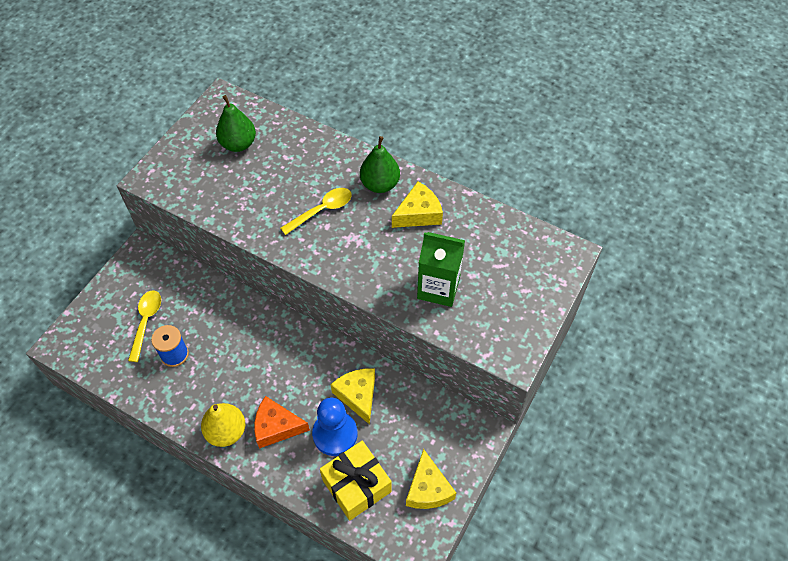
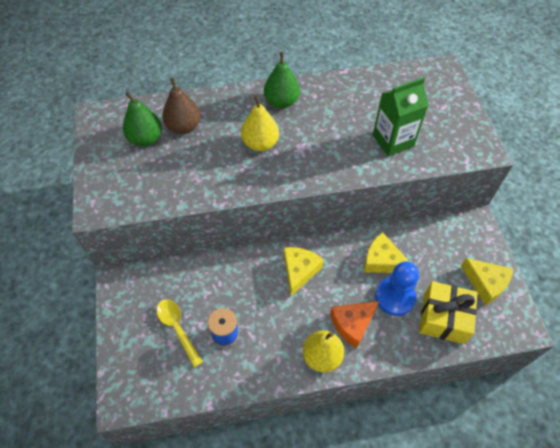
camera: 40 degrees left, 0 degrees up
(277, 153) = (184, 127): none -> brown pear
(322, 210) = (260, 143): yellow spoon -> yellow pear
(418, 214) = (328, 104): yellow cheese -> yellow cheese (299, 271)

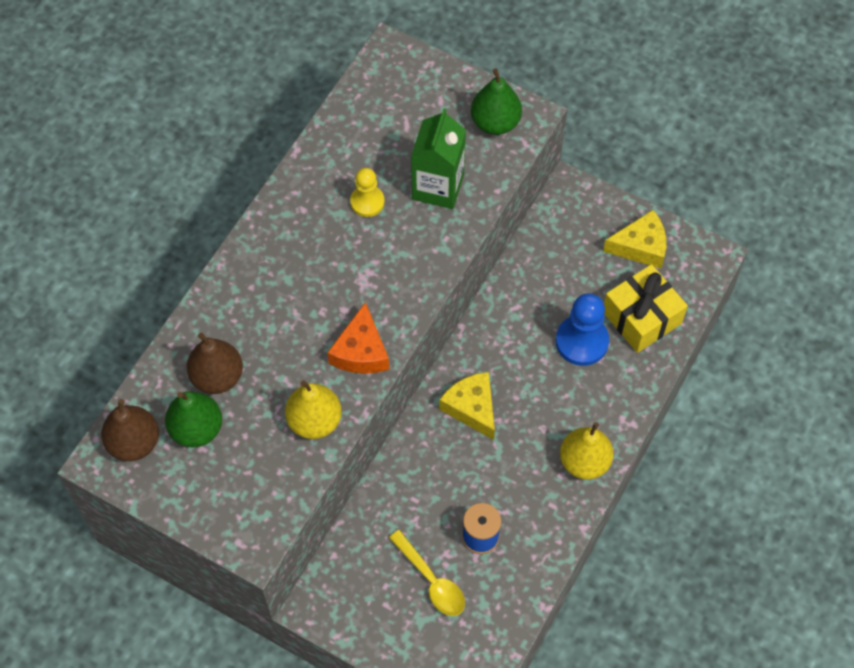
camera: 50 degrees left, 5 degrees up
(116, 120) = (134, 443): none -> brown pear
(177, 328) = (431, 580): yellow spoon -> yellow spoon turned 135 degrees counterclockwise
(260, 143) = (319, 316): yellow pear -> yellow pear (314, 421)
(281, 102) = (279, 249): green pear -> green pear (495, 122)
(348, 118) = (367, 202): none -> yellow pawn
(352, 324) = (575, 405): orange cheese -> orange cheese (361, 351)
(382, 261) = (532, 318): yellow cheese -> none

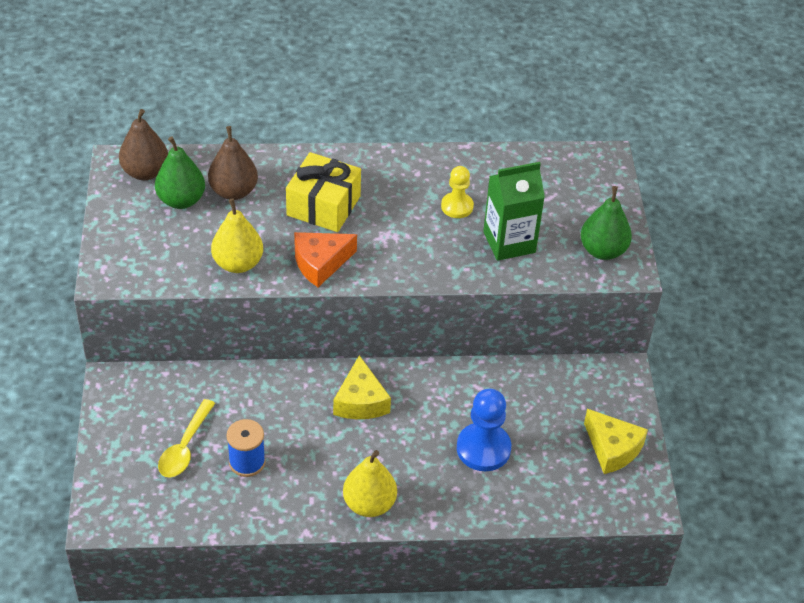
camera: 55 degrees right, 15 degrees down
(472, 408) = (360, 401): yellow cheese -> yellow cheese turned 150 degrees clockwise
(641, 317) = (543, 482): yellow gift -> yellow gift (323, 205)

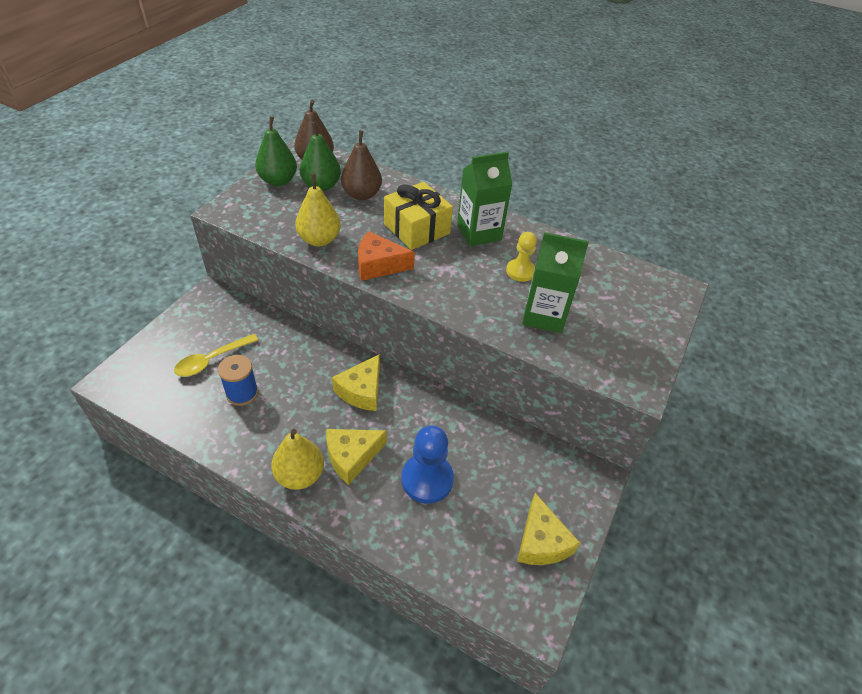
camera: 30 degrees right, 0 degrees up
(387, 182) = (479, 232): none -> green carton
(402, 464) = (352, 457): none -> yellow cheese
(603, 250) = (625, 358): green pear -> green pear (278, 181)

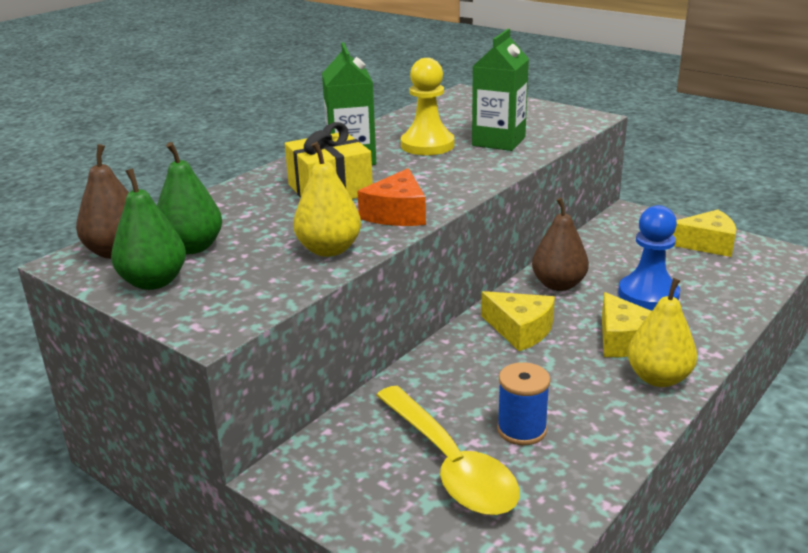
camera: 75 degrees left, 20 degrees down
(211, 360) = (450, 464): yellow spoon -> yellow spoon, size x1.56
(361, 194) = (234, 220): brown pear -> brown pear (558, 285)
(520, 271) = (427, 145): yellow pawn -> yellow pawn, size x1.59

